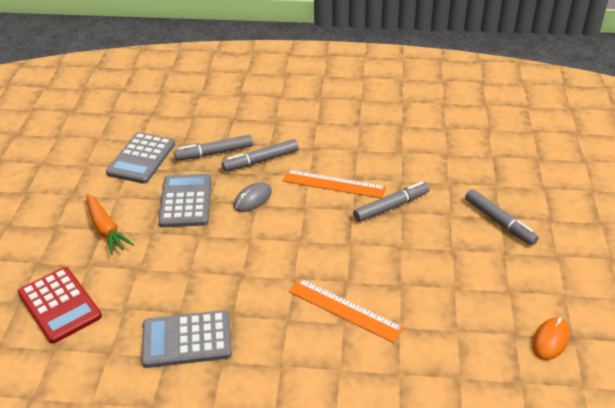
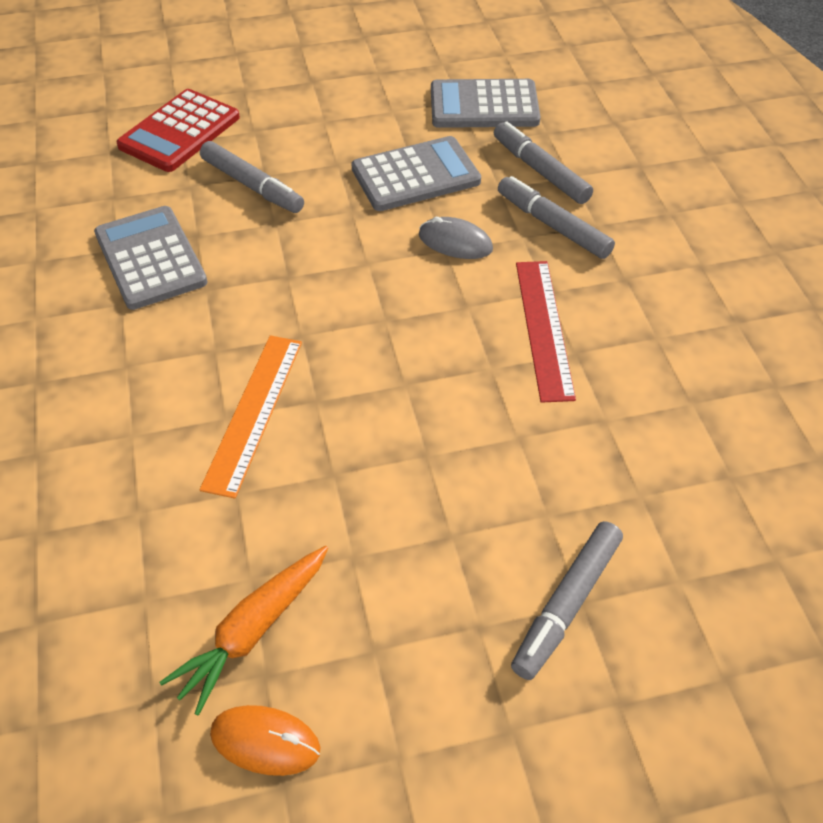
camera: 70 degrees right, 10 degrees up
(106, 229) = (325, 123): orange carrot -> orange carrot (253, 631)
(334, 184) = (544, 328): orange ruler -> red ruler
(391, 206) = (525, 420): grey marker -> grey marker (252, 185)

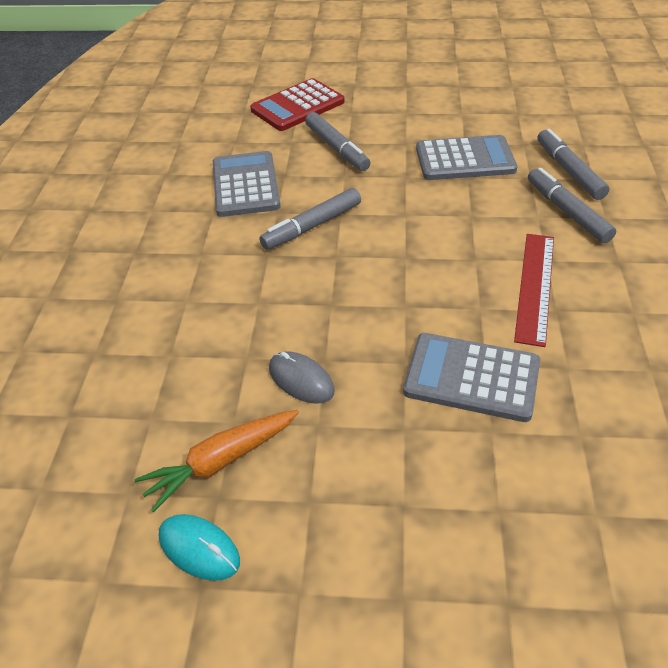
camera: 20 degrees right, 5 degrees down
(254, 412) = (280, 303): orange ruler -> none
(265, 741) = (199, 548): orange mouse -> turquoise mouse
(455, 242) = (481, 211): grey mouse -> grey mouse (301, 380)
(484, 105) = (537, 119): grey calculator -> grey calculator (471, 377)
(567, 605) = (486, 508): grey marker -> grey marker (312, 226)

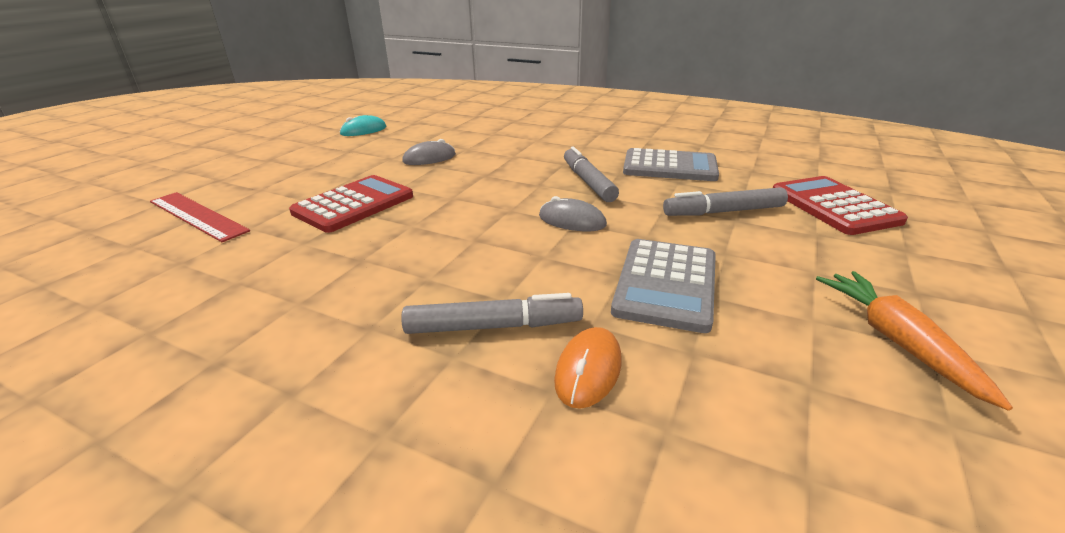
camera: 110 degrees right, 15 degrees down
(221, 462) = (402, 137): orange carrot -> orange carrot (896, 341)
(403, 216) = (572, 221): none -> grey mouse
(471, 377) = (354, 204): grey calculator -> red calculator
(535, 286) = (402, 258): red ruler -> red ruler (197, 216)
(569, 171) = (588, 370): grey marker -> orange mouse

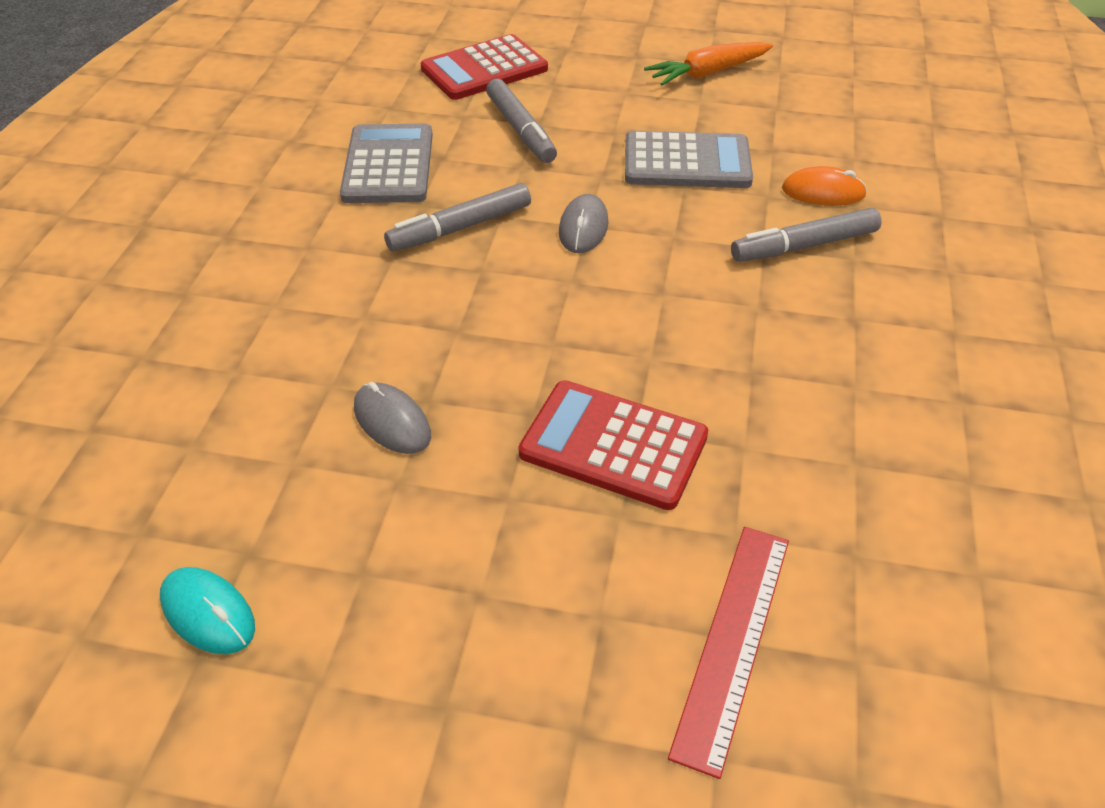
camera: 105 degrees left, 15 degrees up
(493, 326) = (804, 246): grey marker -> grey marker turned 90 degrees counterclockwise

